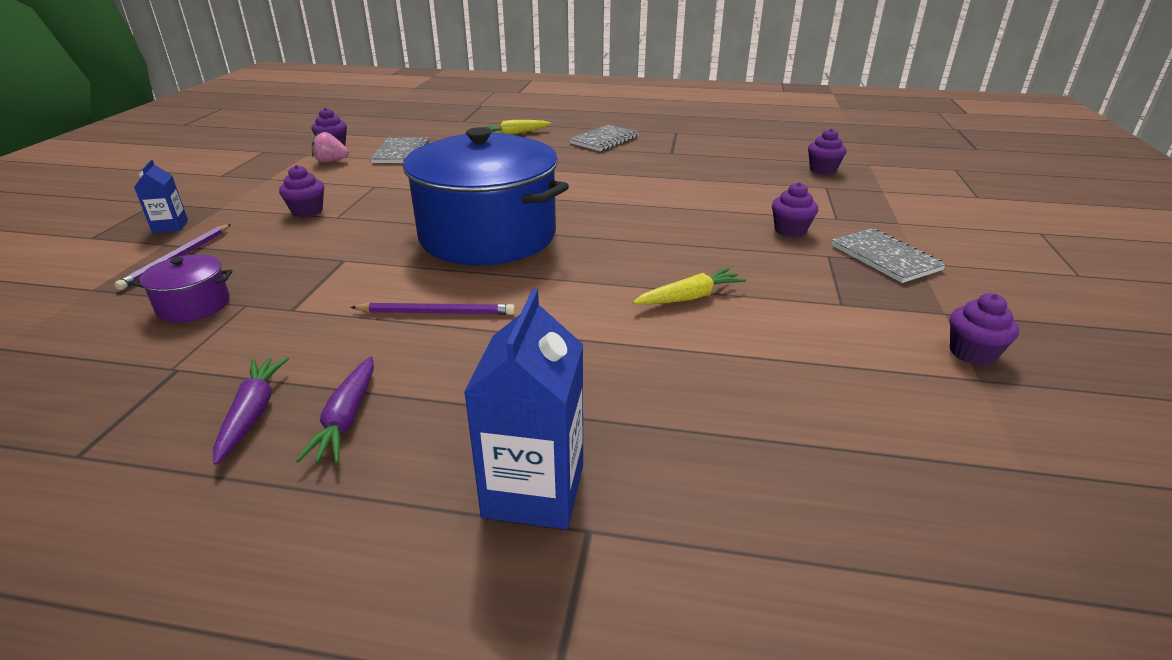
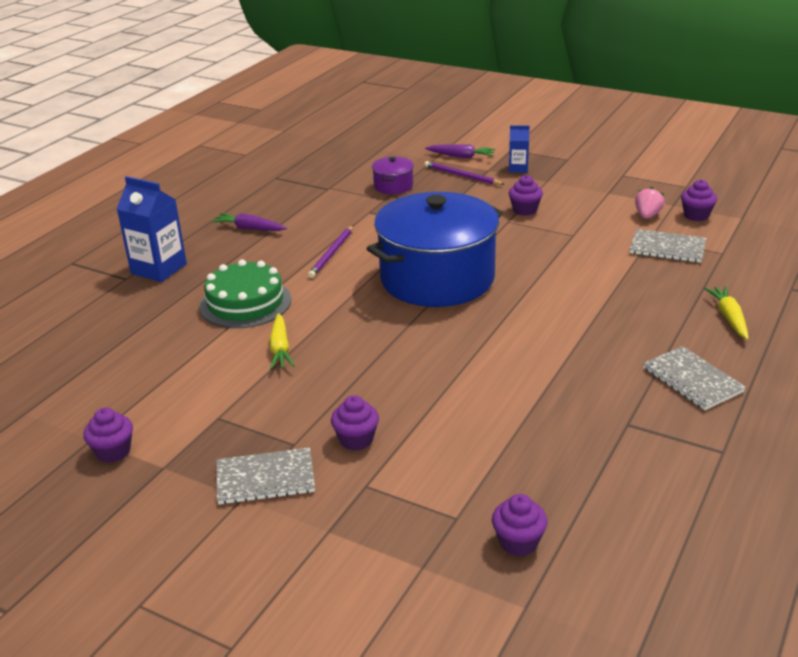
camera: 110 degrees right, 0 degrees up
(252, 414) = (273, 208): purple carrot -> purple carrot (461, 156)
(603, 350) = (245, 303): none -> green cake

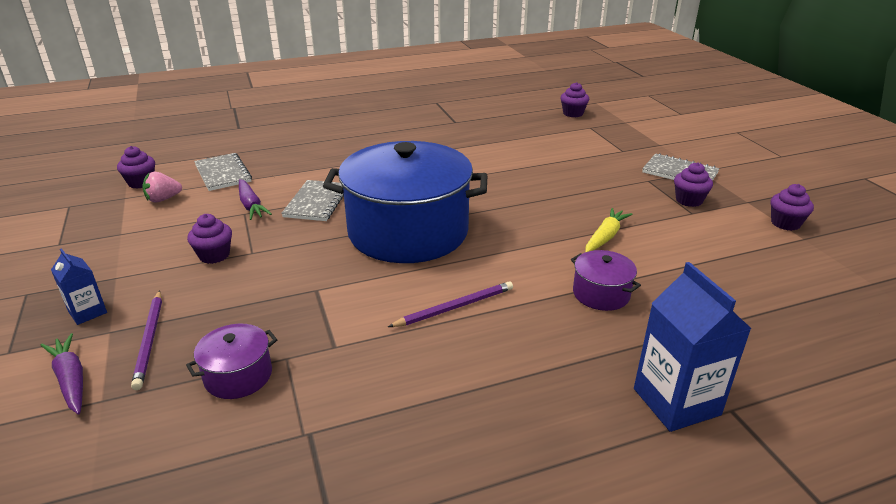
camera: 140 degrees left, 0 degrees up
(245, 303) = (601, 294): green cake -> purple pot
(250, 228) = (501, 410): purple carrot -> purple carrot (251, 205)
(356, 440) = (606, 167): purple cupcake -> purple cupcake (689, 200)
(692, 380) = (389, 121): grey notebook -> grey notebook (317, 202)
(729, 318) = (305, 131): yellow carrot -> none

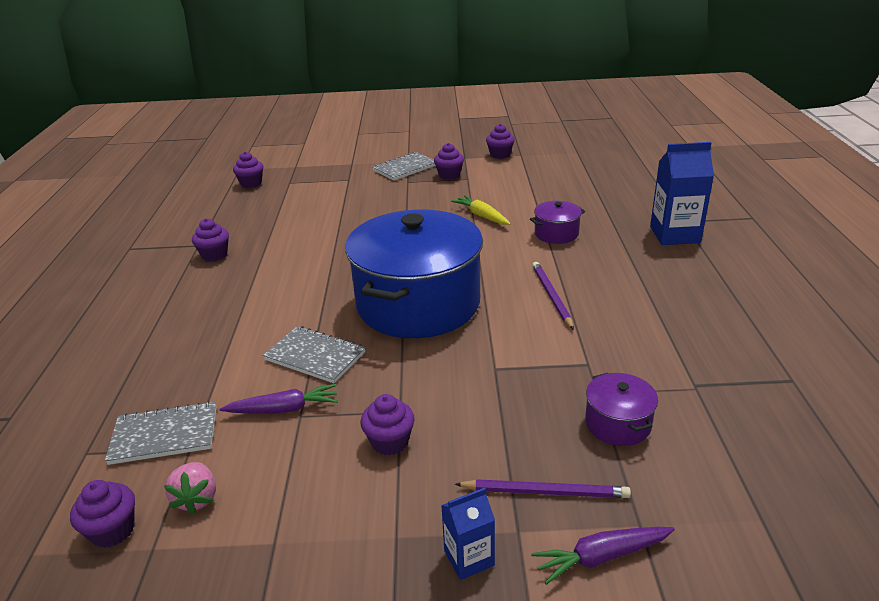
camera: 70 degrees left, 0 degrees up
(443, 131) = (214, 255): none -> purple cupcake

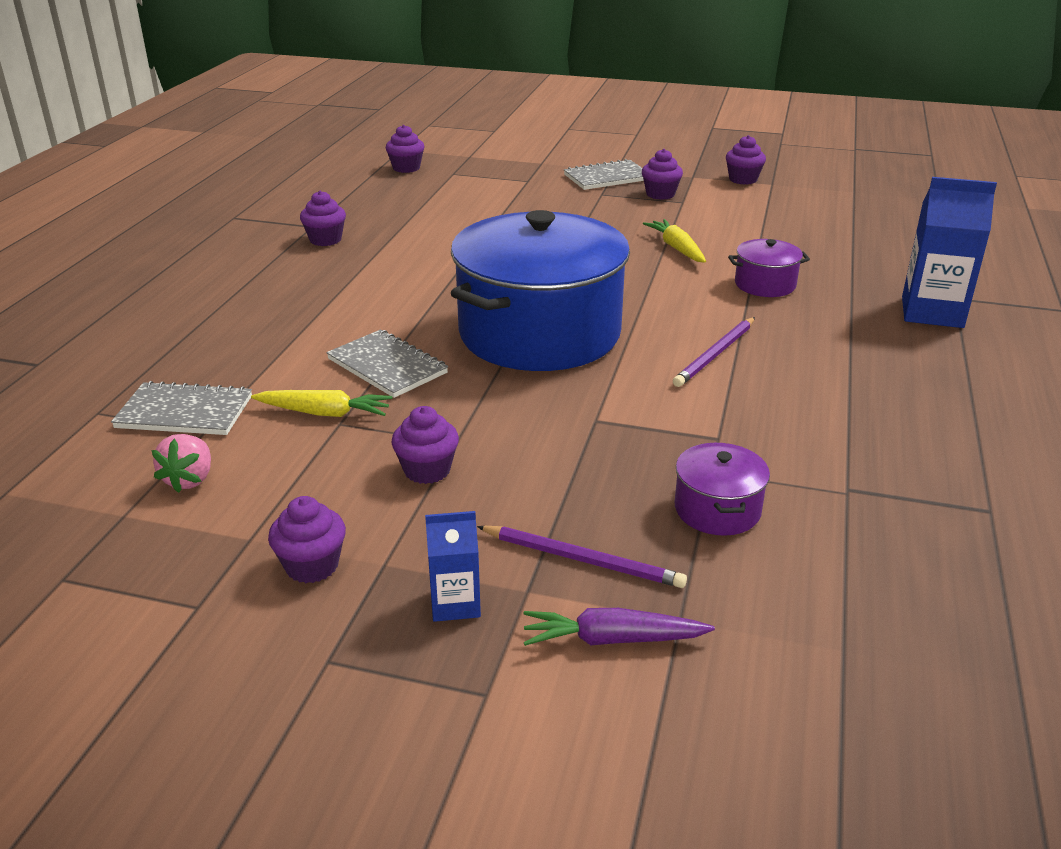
camera: 15 degrees right, 0 degrees up
(113, 530) = (92, 490): purple cupcake -> purple cupcake (312, 566)
(283, 409) = (324, 413): purple carrot -> yellow carrot
(551, 296) = (715, 354): purple pencil -> purple pencil turned 150 degrees counterclockwise

